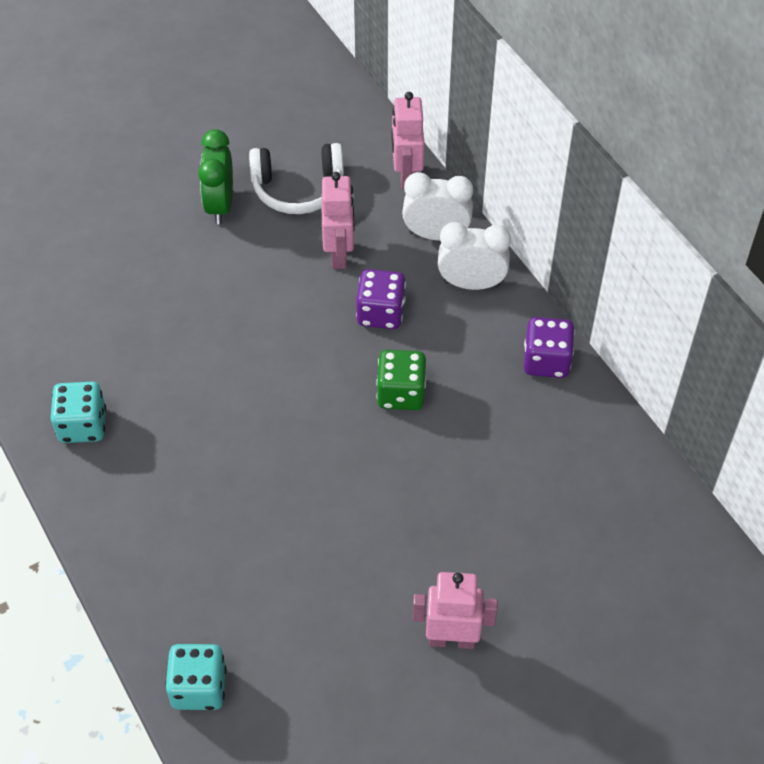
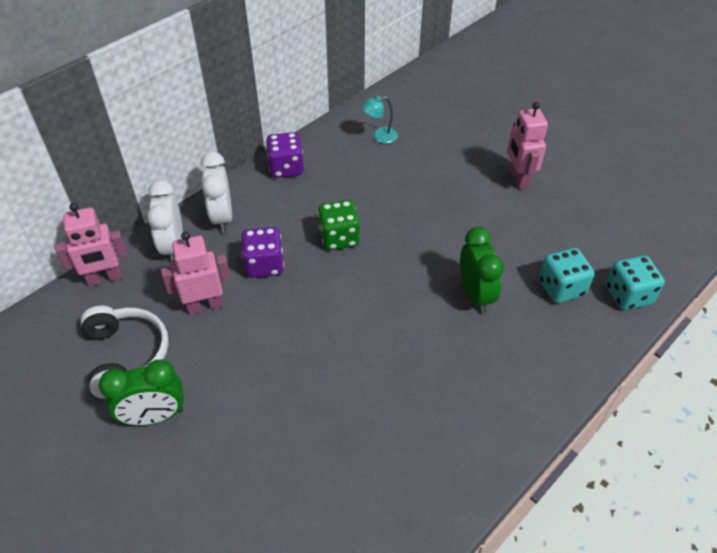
camera: 105 degrees left, 5 degrees down
(82, 425) = (450, 451): turquoise dice -> turquoise dice (561, 288)
(263, 511) = (475, 295): none -> green clock
(589, 485) = (379, 136): none -> turquoise lamp

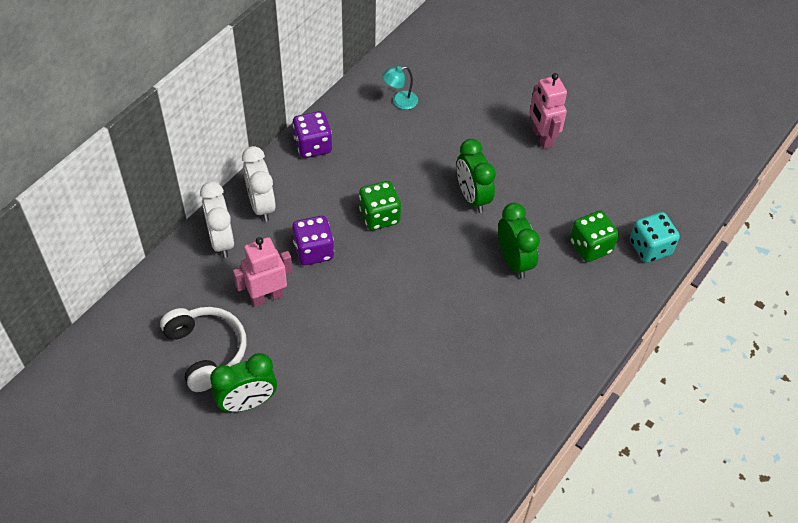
camera: 10 degrees left, 5 degrees up
(105, 279) = (164, 280): pink robot -> none
(439, 228) = (472, 197): none -> green clock
(561, 288) = (590, 247): turquoise dice -> green dice

